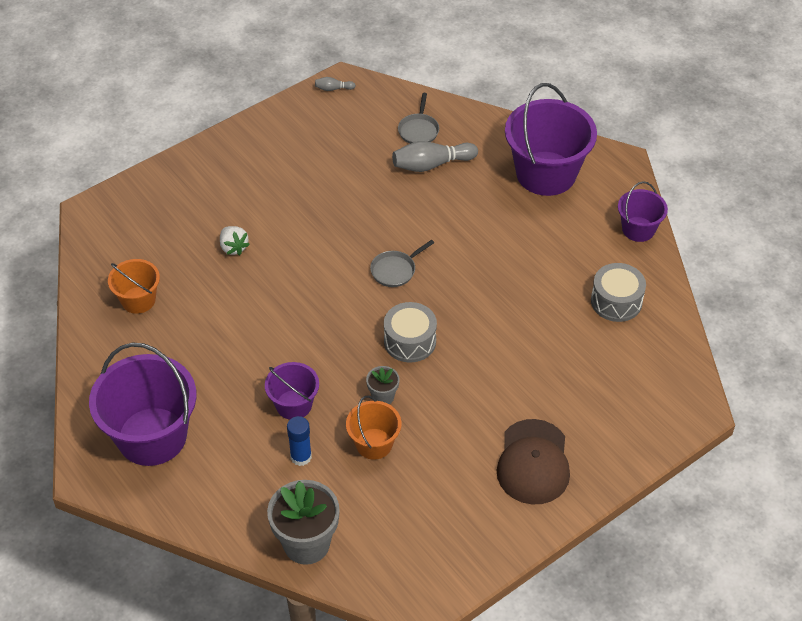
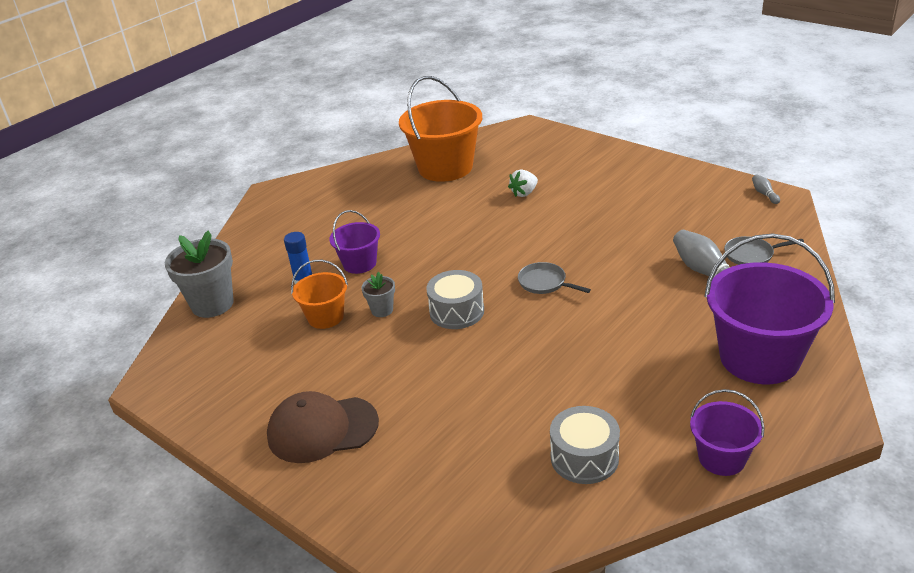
camera: 80 degrees right, 15 degrees down
(138, 300) = (445, 167): orange bucket -> orange bucket, size x1.89
(152, 436) = (311, 207): purple bucket -> none

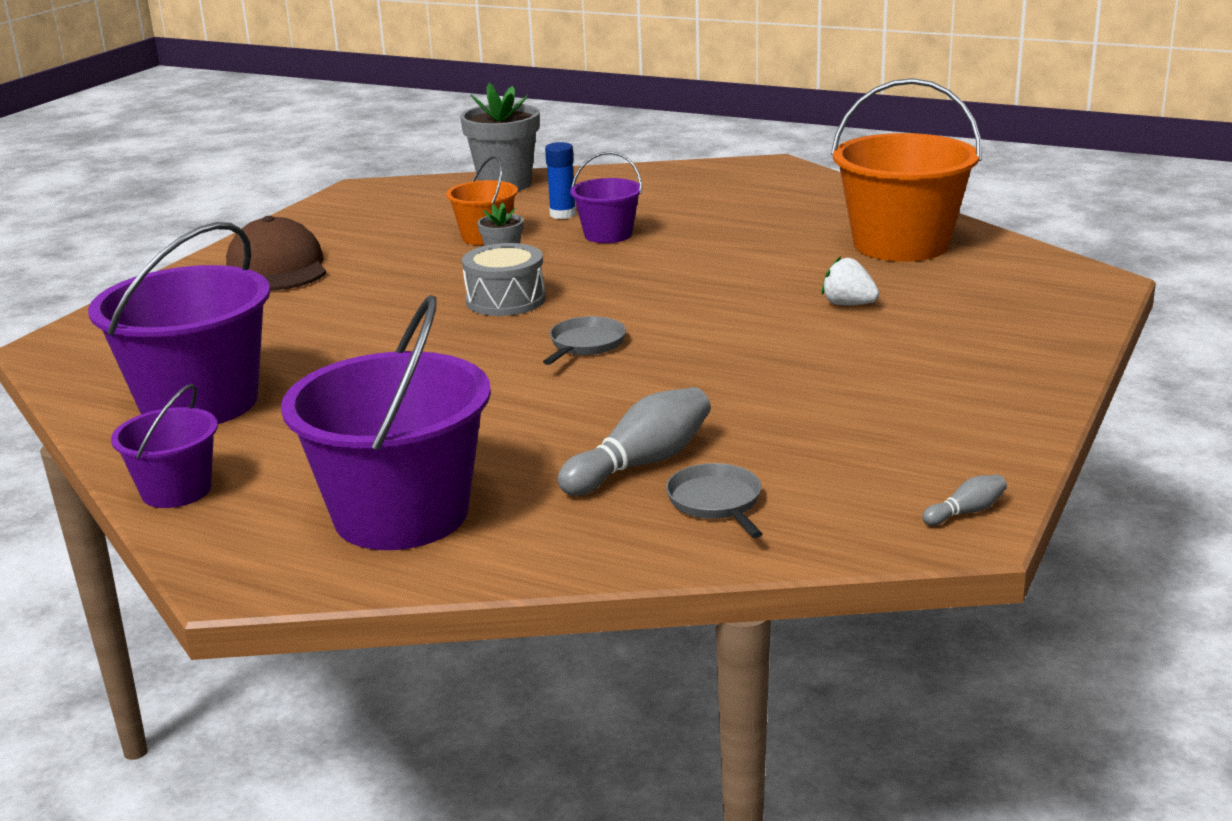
camera: 75 degrees right, 10 degrees down
(584, 457) = (199, 403): grey drum -> purple bucket

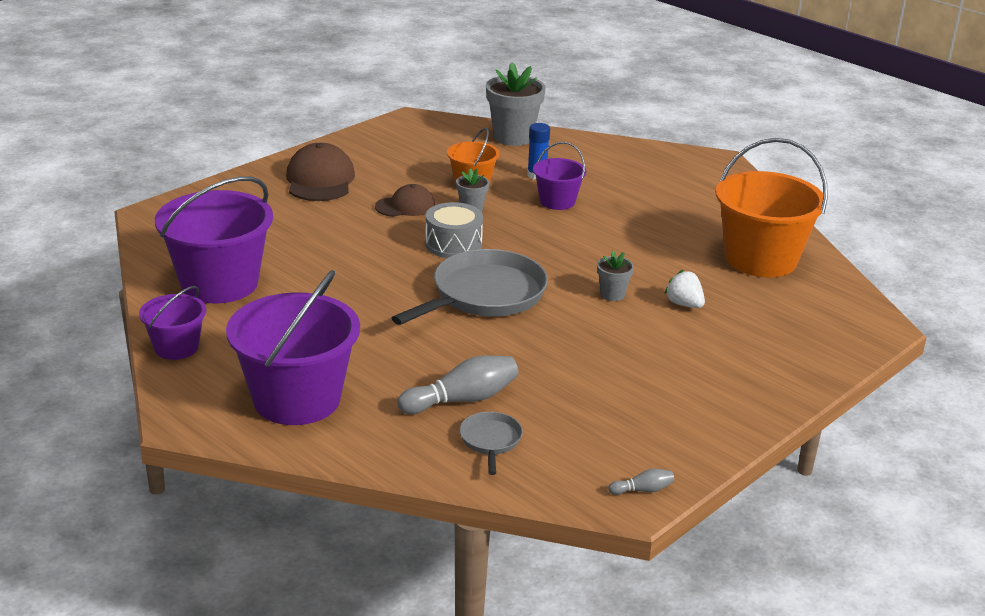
camera: 15 degrees right, 5 degrees up
(413, 273) = (405, 206): none -> brown cap
(585, 344) = (484, 295): grey pan -> grey pan, size x2.11
(751, 312) = (612, 294): none -> grey flower pot

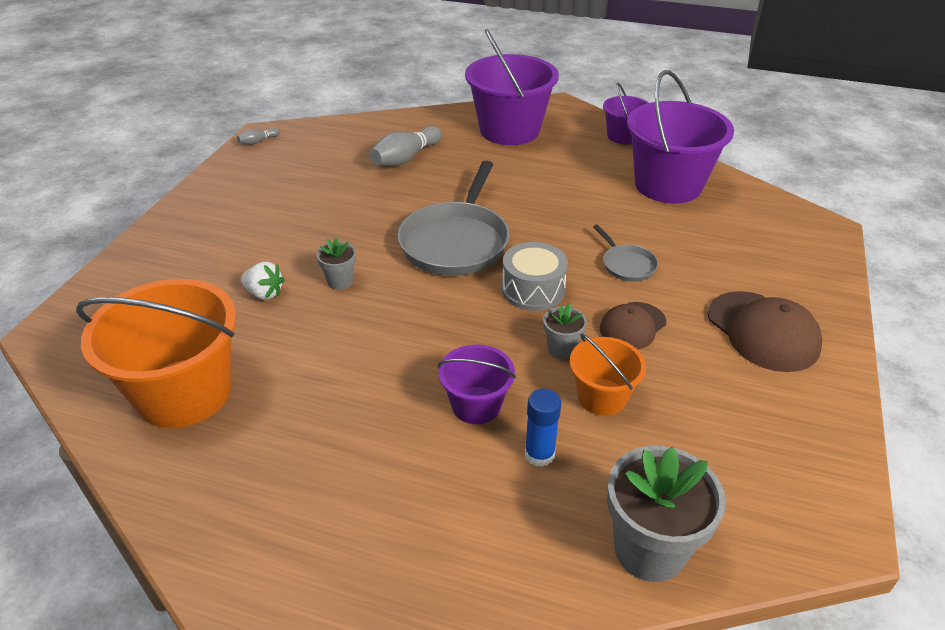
camera: 155 degrees right, 10 degrees up
(490, 441) = (369, 141): grey pan -> grey pan (626, 265)

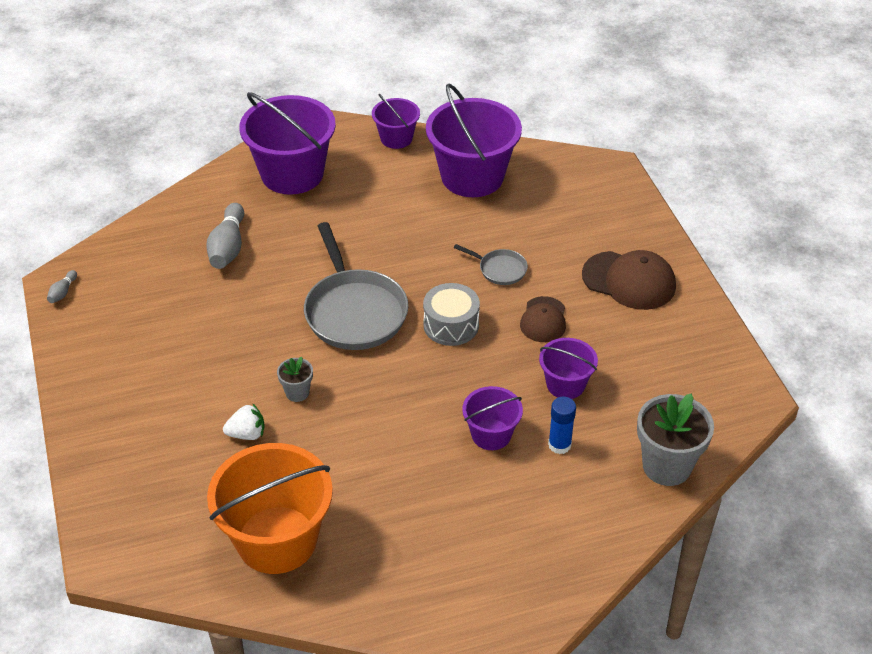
camera: 35 degrees left, 5 degrees up
(561, 349) = (511, 363): grey flower pot -> none
(602, 397) = (565, 384): orange bucket -> purple bucket

